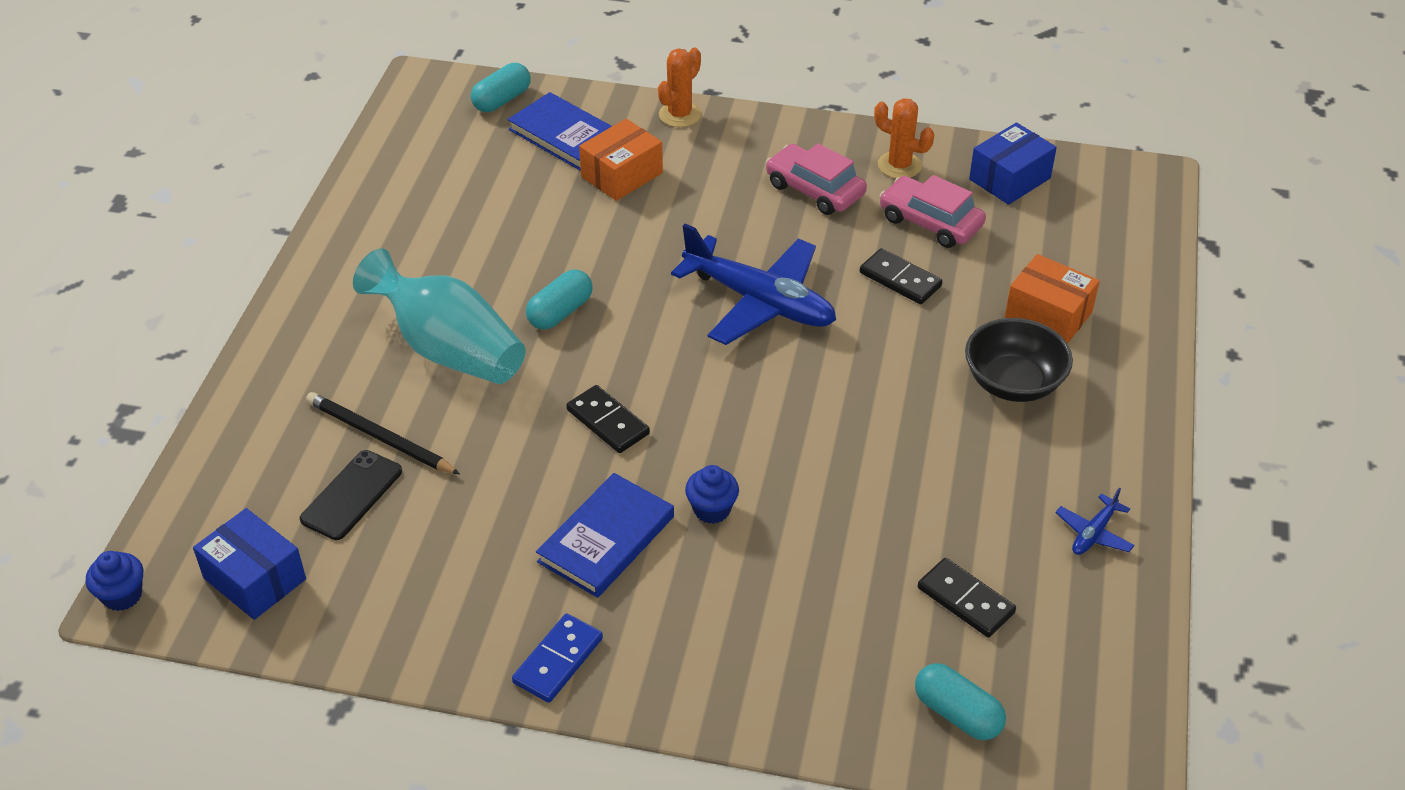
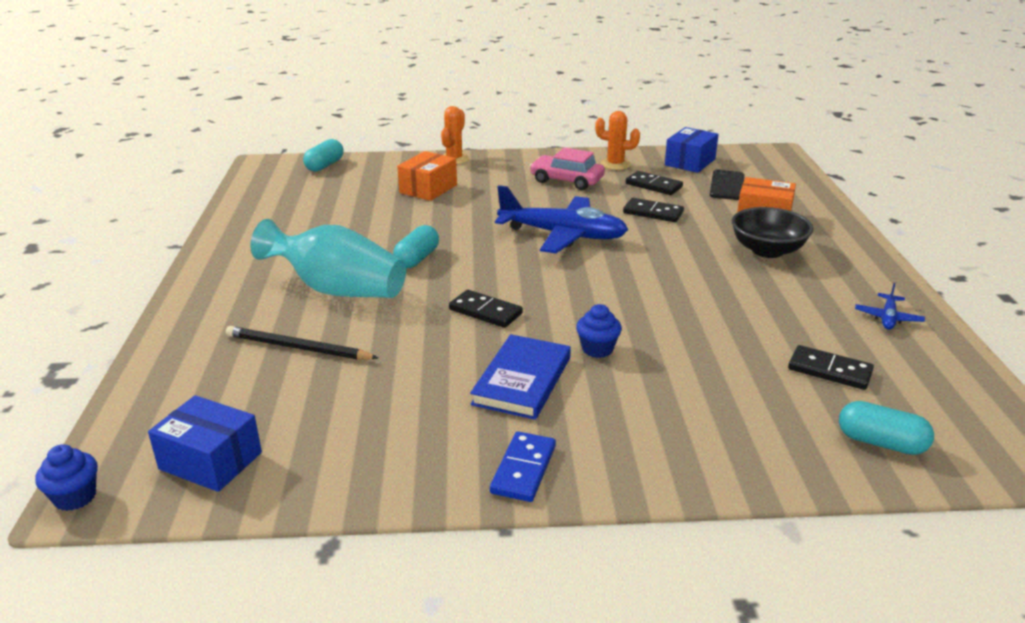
camera: 15 degrees left, 15 degrees down
(352, 495) = (286, 388): black phone -> black phone (727, 186)
(565, 136) = (378, 176): blue book -> none
(930, 222) = (653, 185): pink car -> black domino

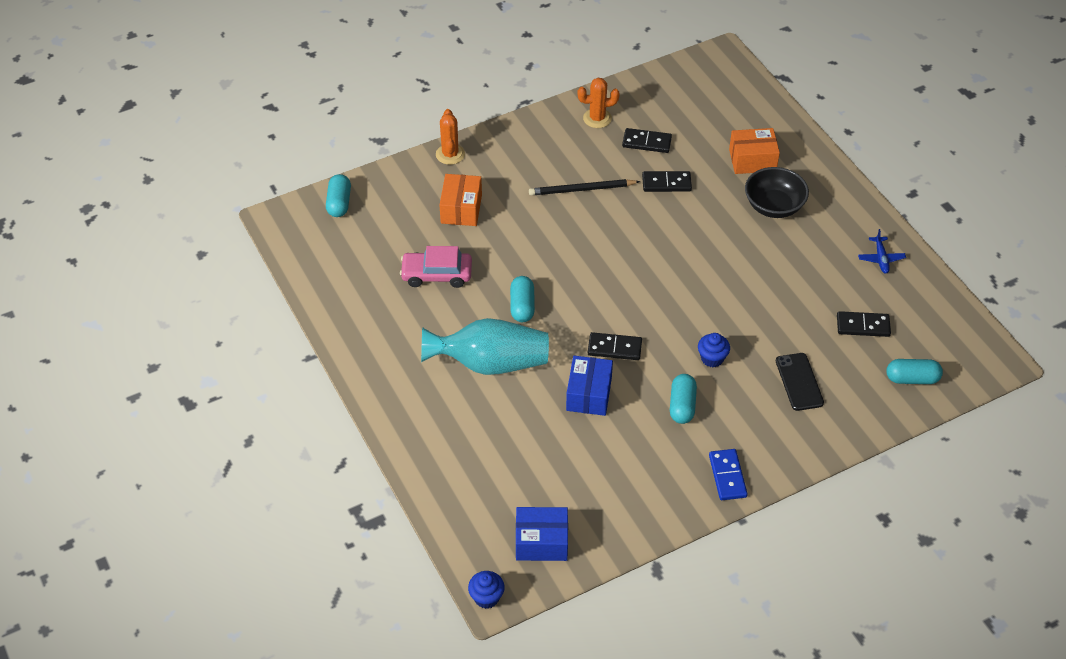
camera: 25 degrees left, 20 degrees up
(298, 348) = (512, 431): black pencil -> black pencil (581, 189)
(522, 380) = (682, 405): blue book -> turquoise capsule
(563, 235) = (614, 238): blue plane -> none
(566, 180) = (571, 158): pink car -> pink car (437, 274)
(690, 162) = (658, 94): blue box -> blue box (589, 394)
(727, 186) = (705, 123): black phone -> black phone (799, 382)

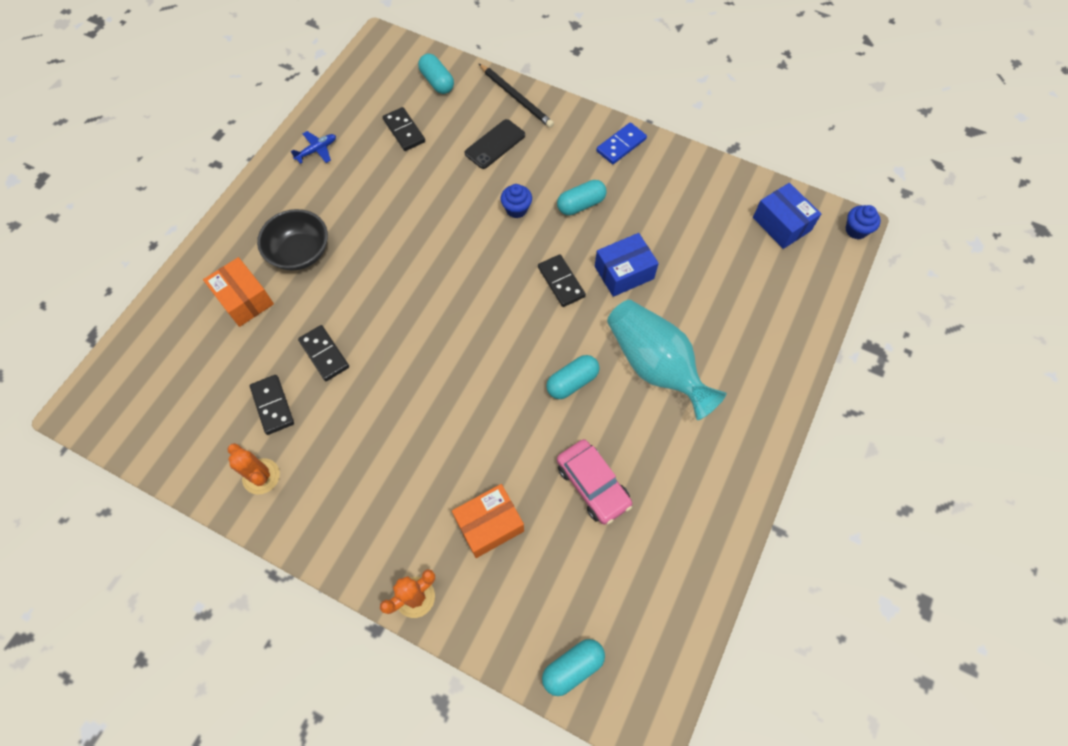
camera: 125 degrees left, 15 degrees up
(581, 189) = (383, 425): black pencil -> black pencil (516, 98)

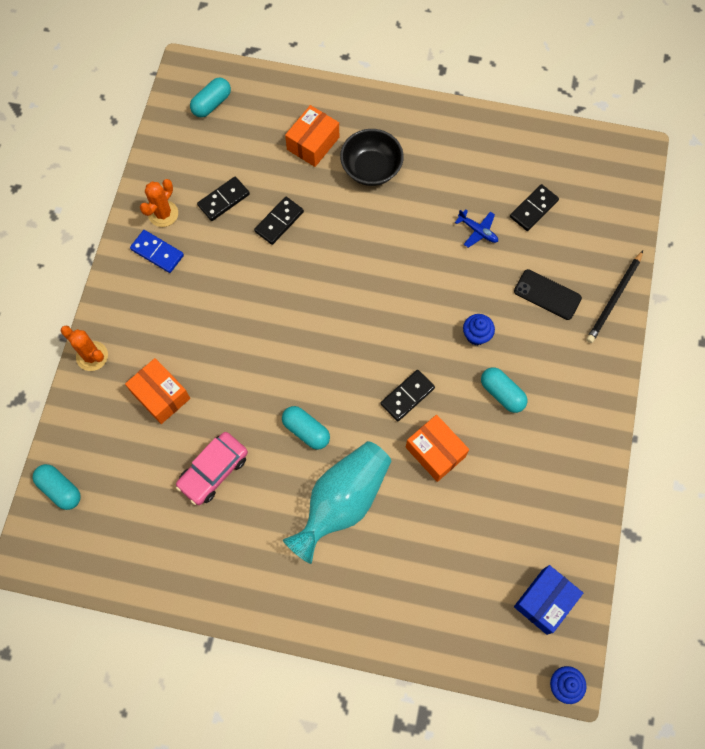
camera: 75 degrees right, 5 degrees up
(317, 150) = (484, 143): blue plane -> blue plane (478, 231)
(437, 82) = (605, 219): turquoise capsule -> turquoise capsule (211, 104)
(621, 145) = (590, 416): blue domino -> blue domino (157, 252)
(624, 272) = (435, 452): blue box -> orange box

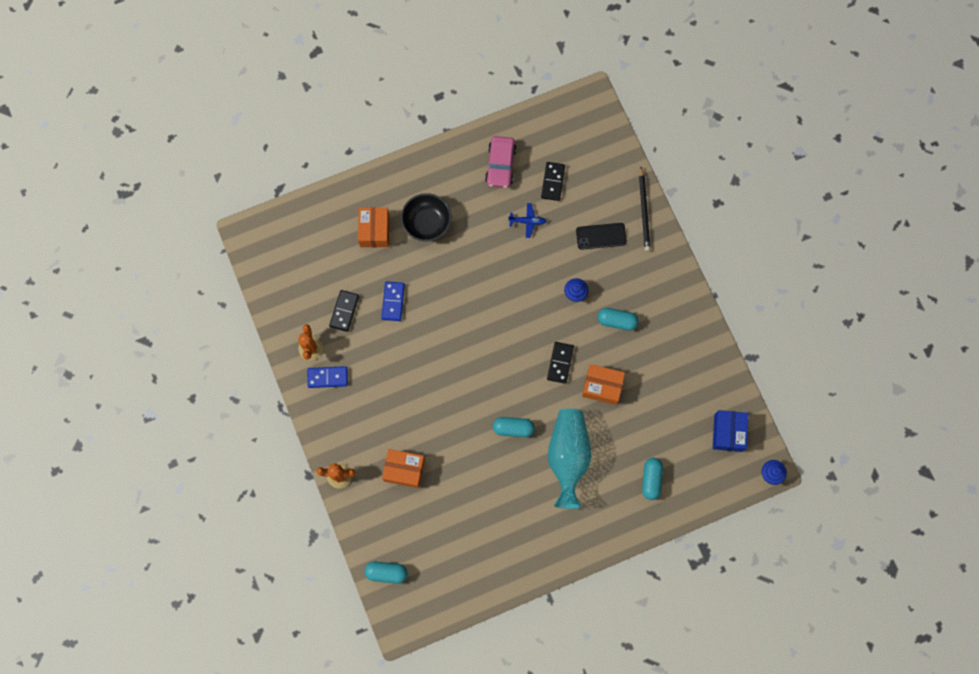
camera: 35 degrees left, 5 degrees up
(211, 104) = (282, 247): turquoise capsule -> turquoise capsule (651, 479)
(213, 471) = (474, 494): pink car -> pink car (500, 165)
(279, 222) = (393, 302): black domino -> blue domino

